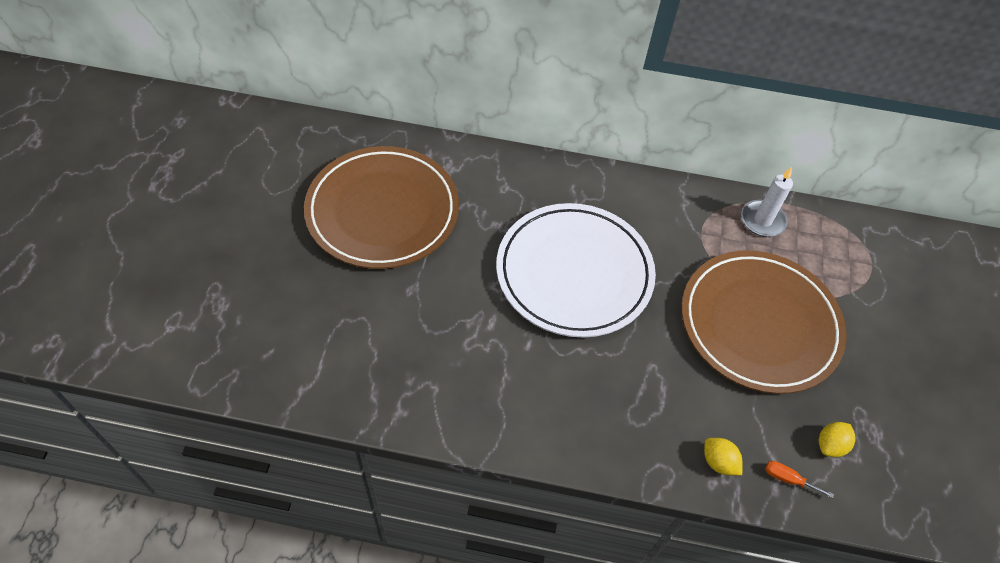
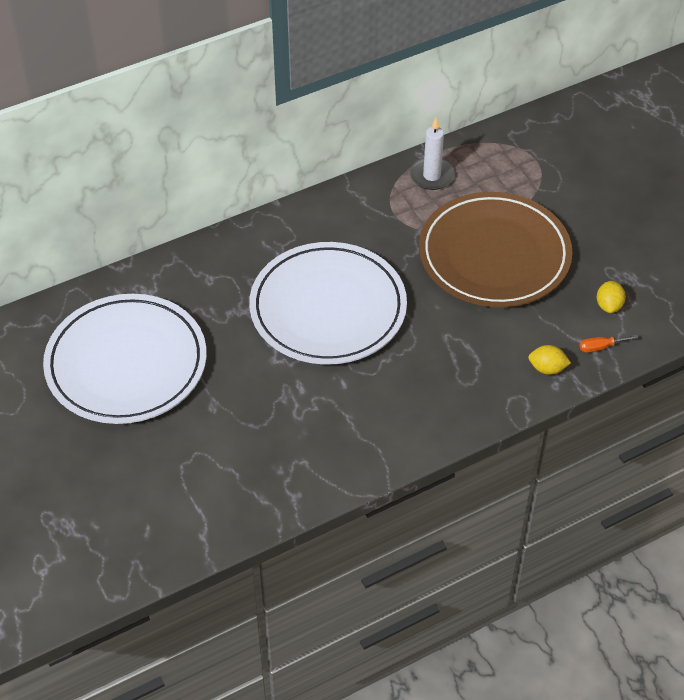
camera: 35 degrees left, 5 degrees down
(382, 211) = (126, 363): brown plate -> white plate

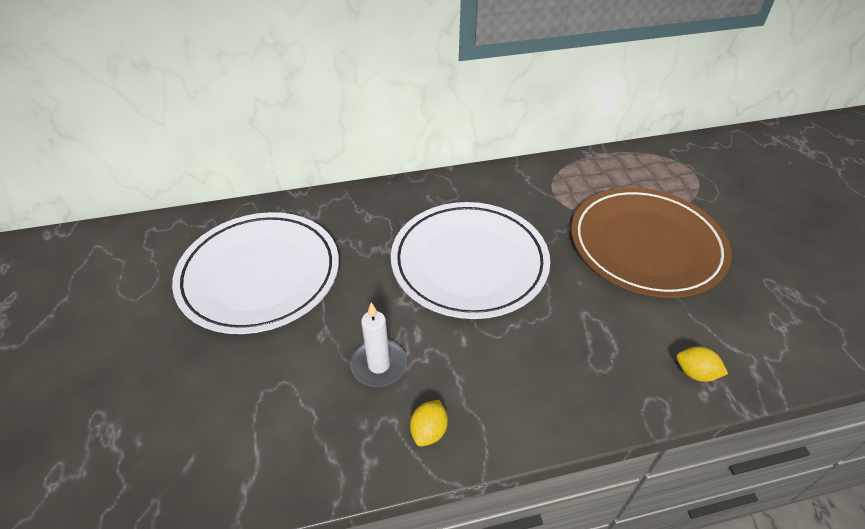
camera: 15 degrees right, 5 degrees down
(431, 176) = (594, 170): white candle -> white candle (379, 365)
(600, 347) = (760, 362): orange screwdriver -> none
(609, 305) = (769, 318): yellow lemon -> yellow lemon (429, 431)

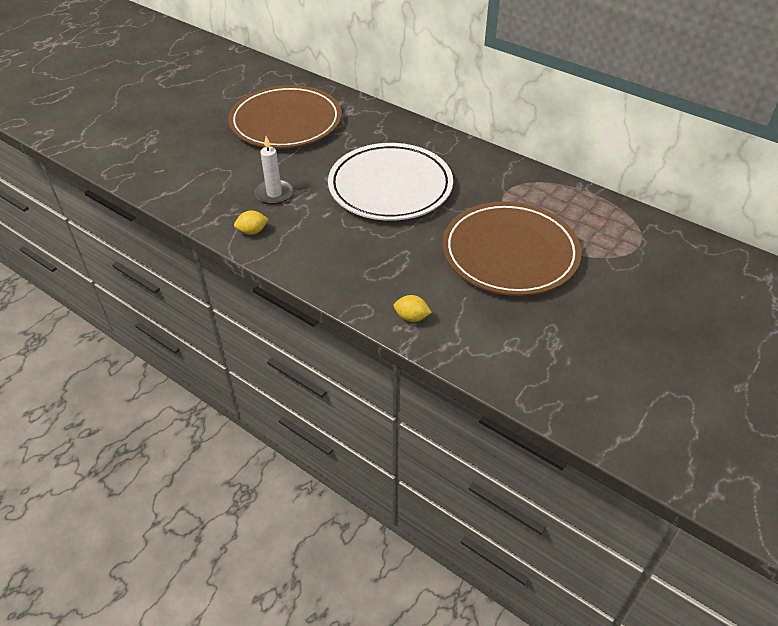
camera: 50 degrees right, 0 degrees up
(260, 275) = (286, 122): white plate -> brown plate
(695, 373) = (411, 317): yellow lemon -> yellow lemon turned 60 degrees counterclockwise

